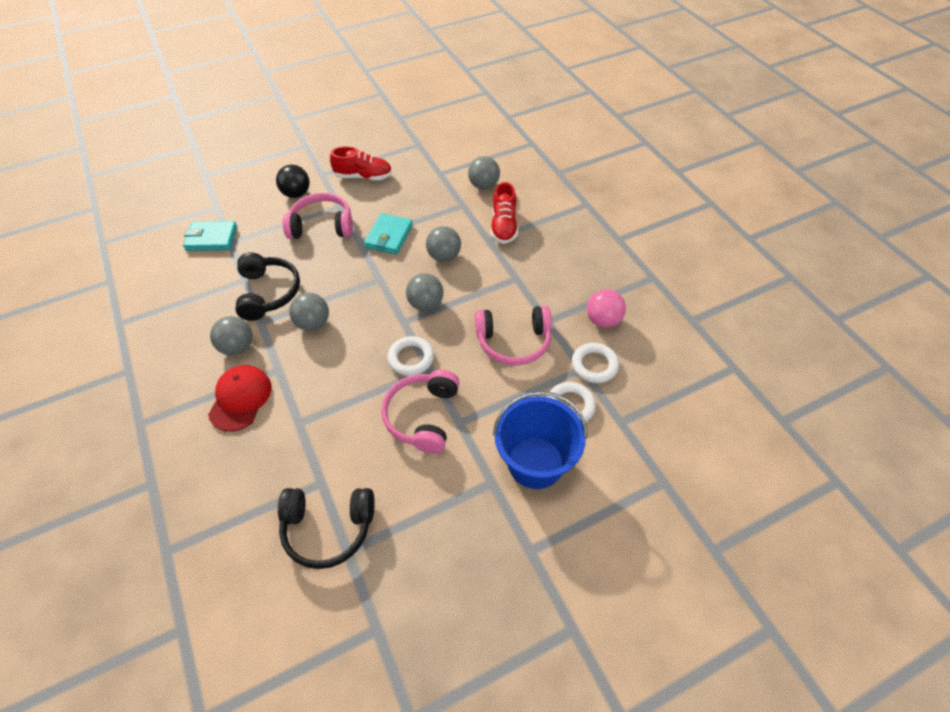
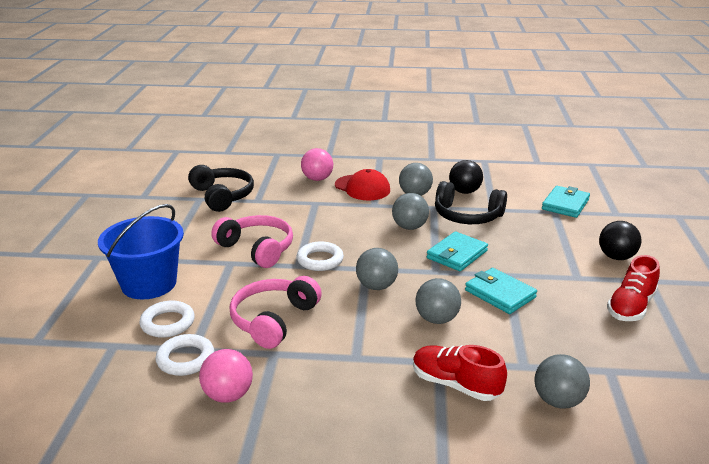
camera: 120 degrees right, 25 degrees down
(213, 312) = (464, 192): none -> black ball
(234, 455) = (317, 179): none -> pink ball
(322, 226) = (547, 259): pink headphones -> none
(328, 529) = (222, 196): black headphones -> black headphones turned 120 degrees clockwise
(345, 276) = (457, 254): none -> turquoise wallet

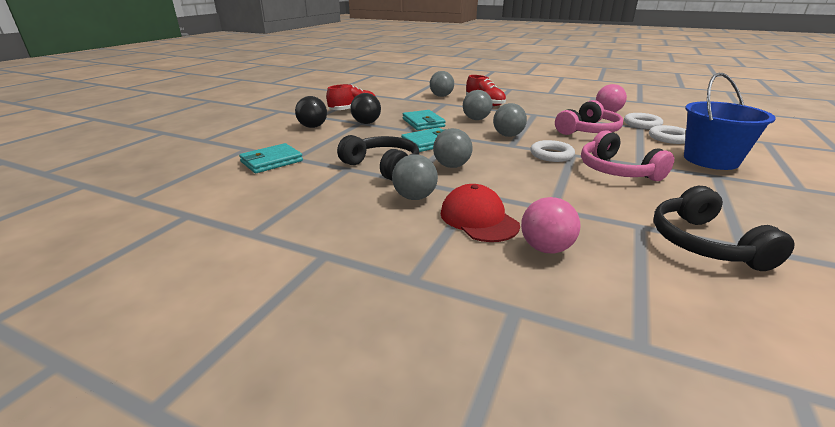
camera: 160 degrees left, 0 degrees up
(464, 192) = (351, 190): black ball -> black ball (366, 123)

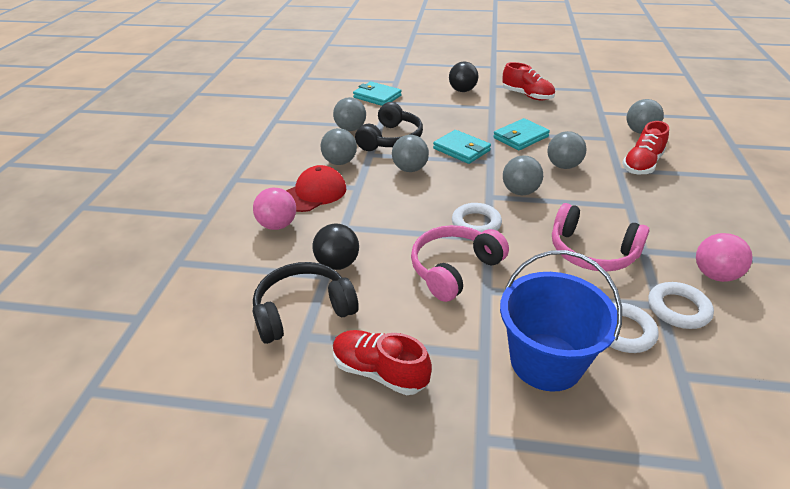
camera: 75 degrees right, 10 degrees up
(338, 183) = (350, 129): none -> grey ball
(366, 123) = (493, 110): black ball -> black ball (337, 264)
(764, 214) = (380, 371): none -> red shoe

